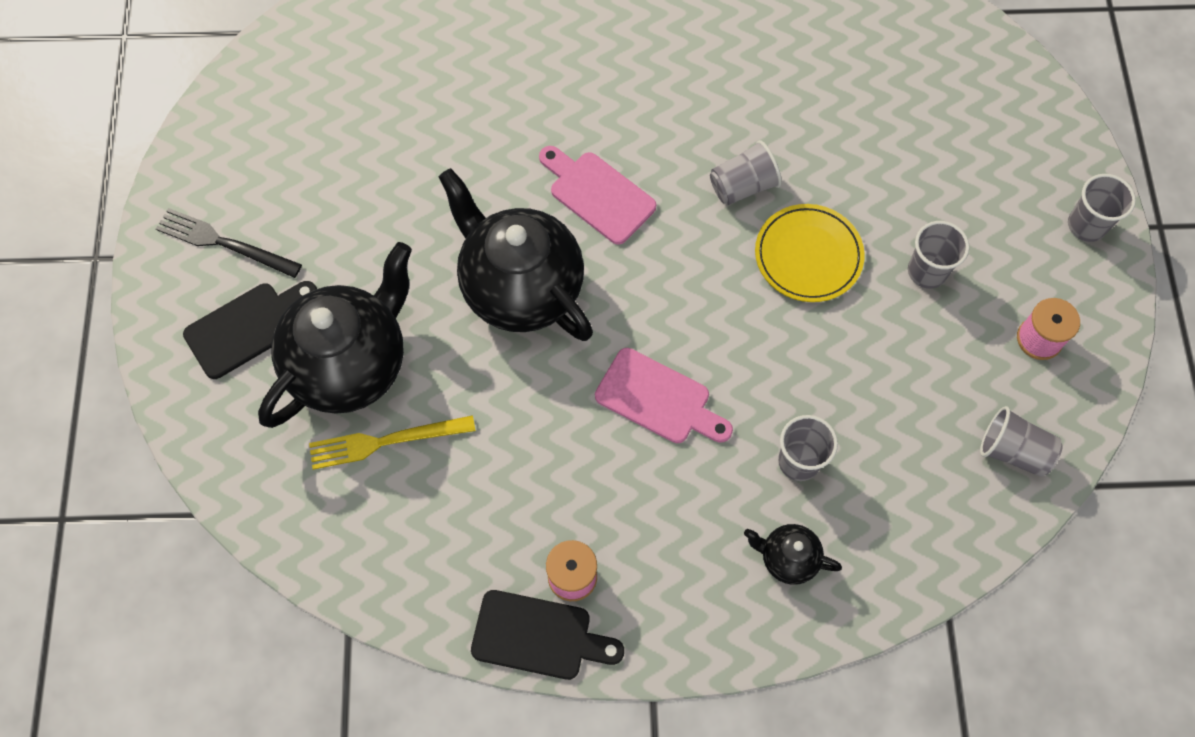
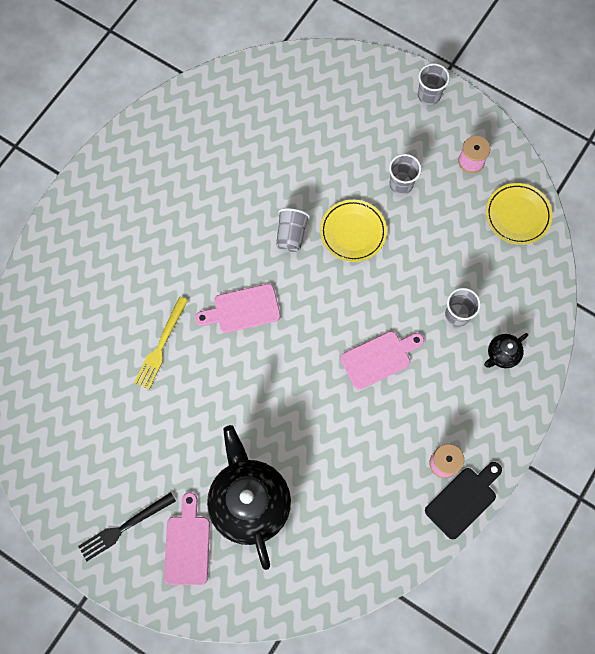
camera: 55 degrees left, 5 degrees up
(247, 327) = (187, 545): black cutting board -> pink cutting board
(386, 441) = (307, 511): yellow fork -> yellow fork (161, 346)
(520, 288) = (268, 385): black teapot -> none
(1013, 451) = (517, 215): grey cup -> yellow plate

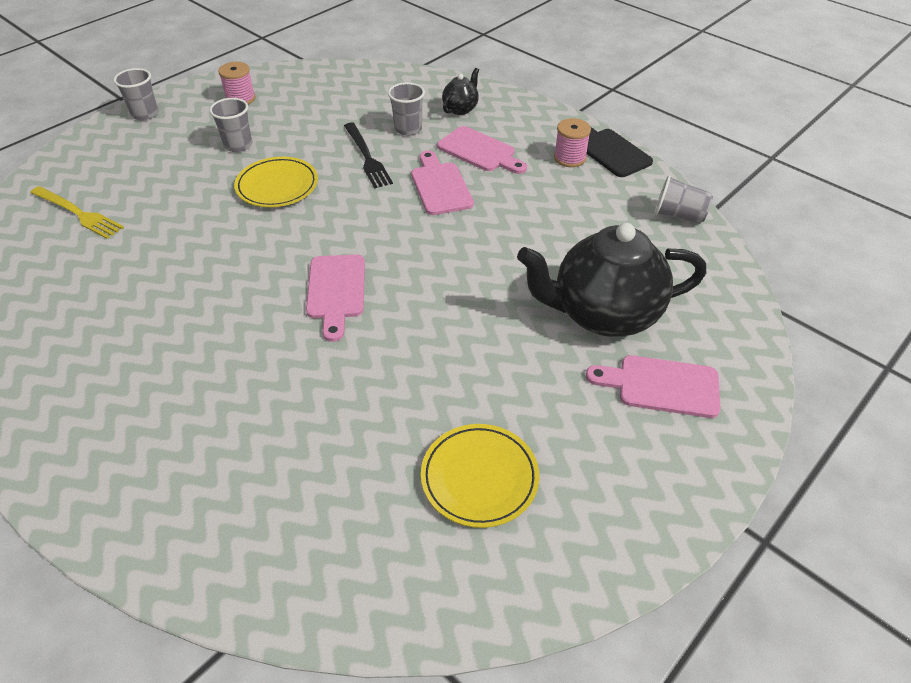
camera: 80 degrees left, 25 degrees down
(124, 527) = (634, 460): black fork -> black fork (367, 157)
(161, 346) = (358, 384): yellow fork -> yellow fork (78, 213)
(291, 235) = (254, 235): grey cup -> grey cup (678, 216)
(436, 383) = (479, 151): none -> pink cutting board
(502, 355) = (460, 109): black teapot -> black teapot turned 120 degrees counterclockwise
(517, 215) = (316, 81): yellow plate -> yellow plate (479, 477)

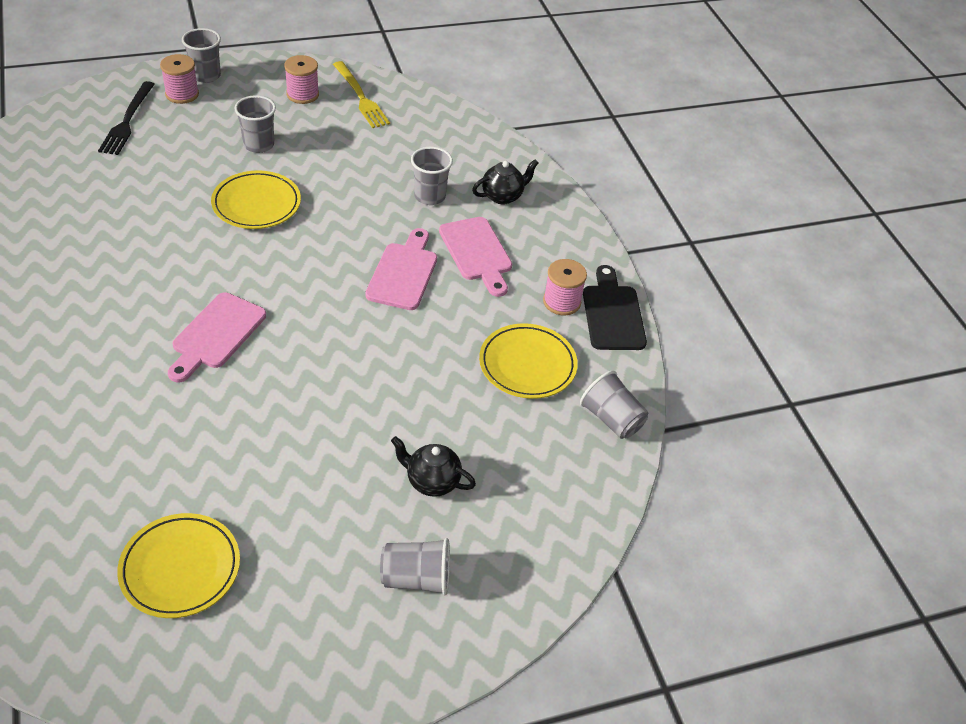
camera: 25 degrees right, 0 degrees up
(78, 213) = (73, 155): yellow fork -> yellow fork (361, 97)
(136, 134) = (182, 94): none -> pink spool
(367, 157) = (363, 210): black fork -> black fork (127, 121)
(588, 207) = (527, 365): none -> yellow plate
(603, 314) = (432, 481): black teapot -> black teapot, size x0.45
(661, 386) = (416, 578): pink cutting board -> grey cup

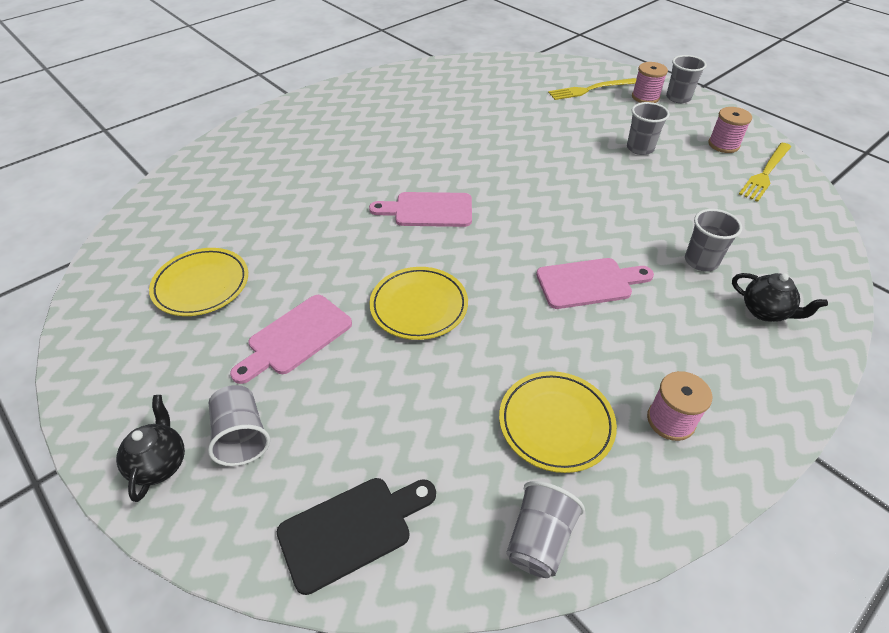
camera: 70 degrees right, 0 degrees up
(127, 121) = (590, 89): black fork -> yellow fork
(256, 204) = (577, 173): yellow plate -> yellow plate (419, 306)
(432, 481) = (358, 403): black teapot -> black teapot (160, 463)
(477, 253) = (667, 323): pink cutting board -> pink cutting board (295, 337)
(612, 313) = (701, 479): black cutting board -> black cutting board (352, 529)

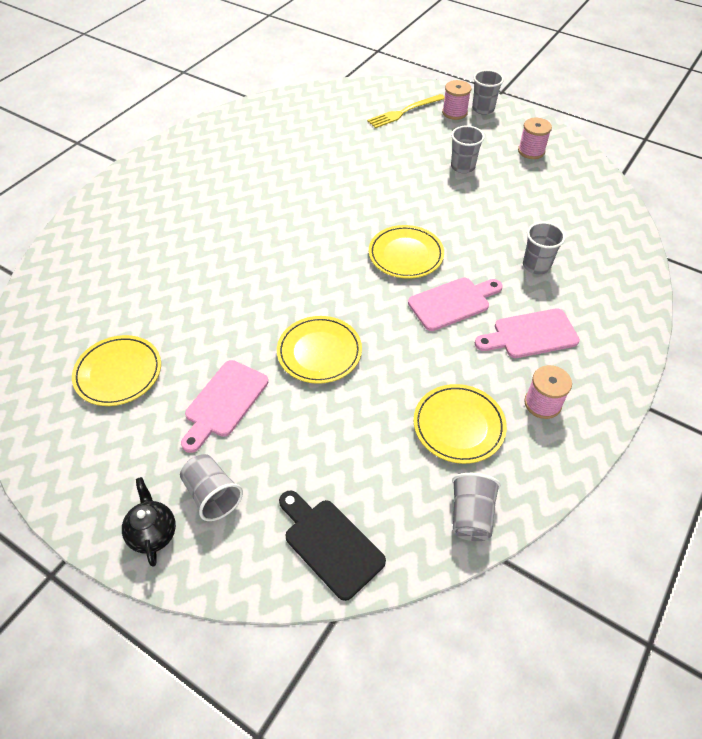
camera: 15 degrees left, 5 degrees up
(352, 529) = (330, 544): black cutting board -> black cutting board turned 90 degrees counterclockwise
(428, 210) = (297, 261): pink cutting board -> pink cutting board (530, 335)
(549, 224) = (405, 255): none -> yellow plate
(765, 173) = (570, 173): yellow fork -> none
(765, 312) = (593, 300): black teapot -> none

